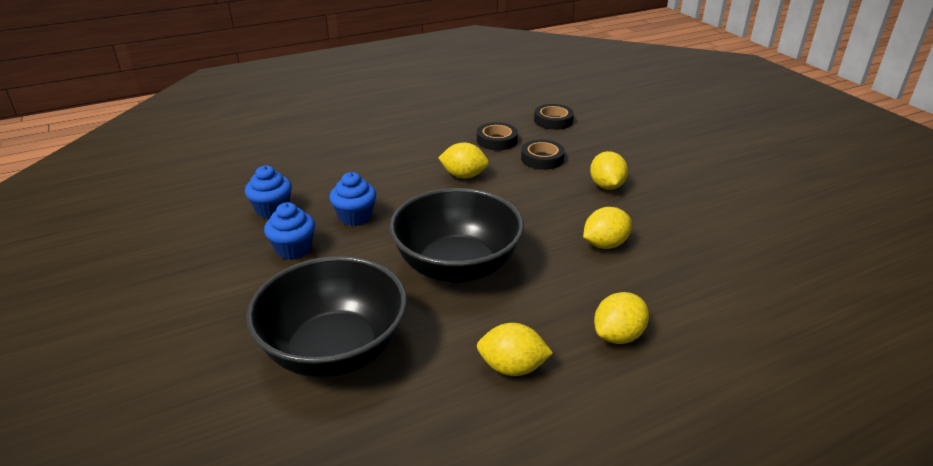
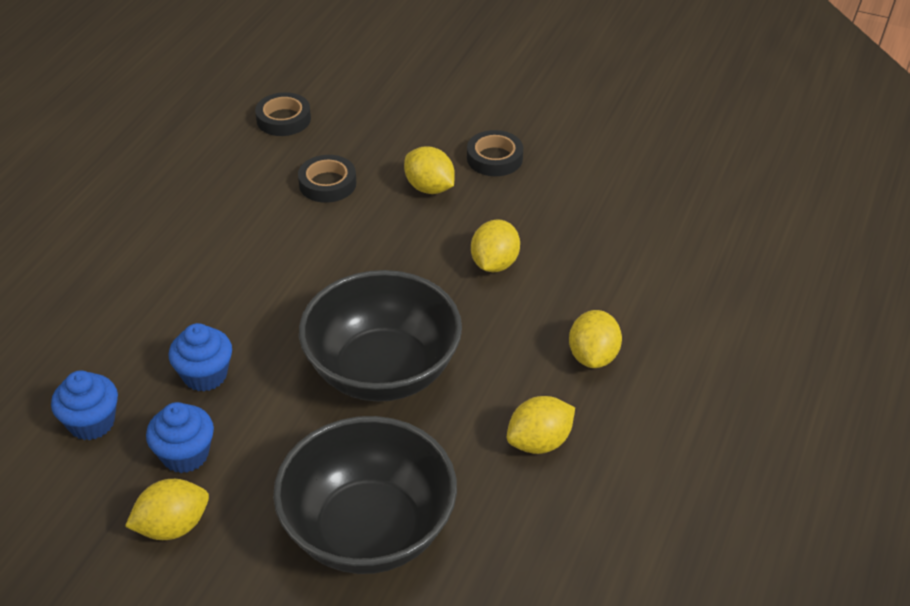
camera: 40 degrees left, 10 degrees up
(464, 176) = (265, 253): yellow lemon -> yellow lemon (173, 526)
(497, 140) = (248, 182): black tape -> black tape (494, 158)

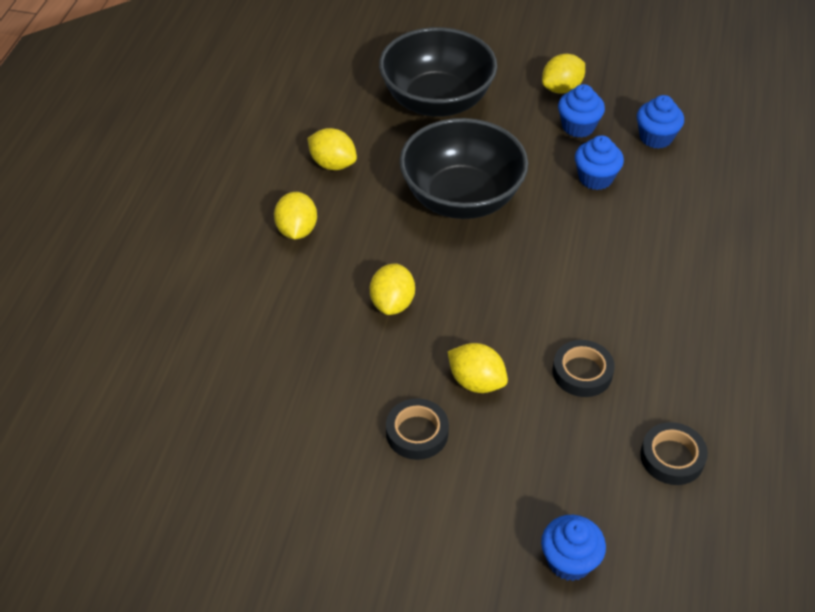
camera: 170 degrees right, 5 degrees up
(398, 73) = (569, 561): none -> blue cupcake
(539, 442) = (333, 164): yellow lemon -> yellow lemon turned 75 degrees clockwise

